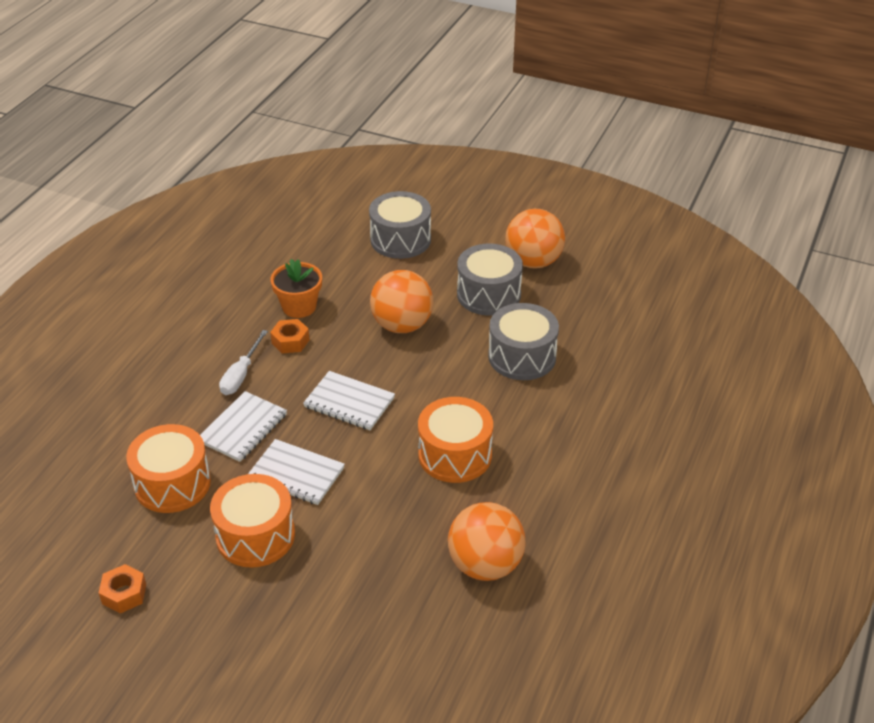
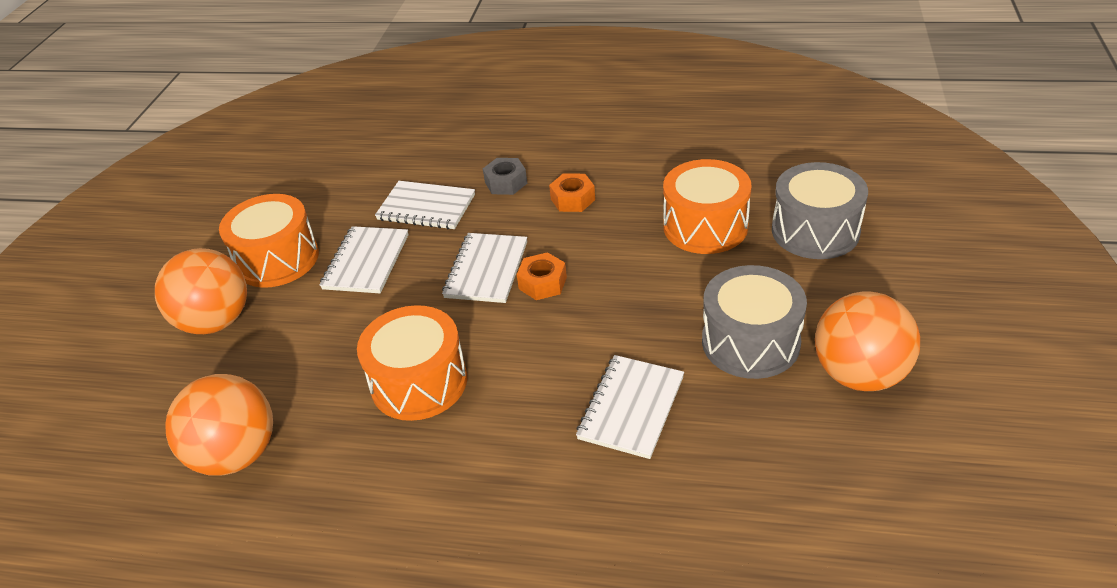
camera: 80 degrees right, 0 degrees up
(124, 594) = (206, 204): orange nut -> orange nut (542, 283)
(172, 483) = (342, 189): orange drum -> orange drum (705, 226)
(241, 375) = (506, 183): white screwdriver -> grey nut
(299, 307) = (635, 188): orange flower pot -> none
(402, 325) = (642, 276): orange ball -> orange ball (216, 321)
(522, 357) = (631, 408): grey drum -> white notebook

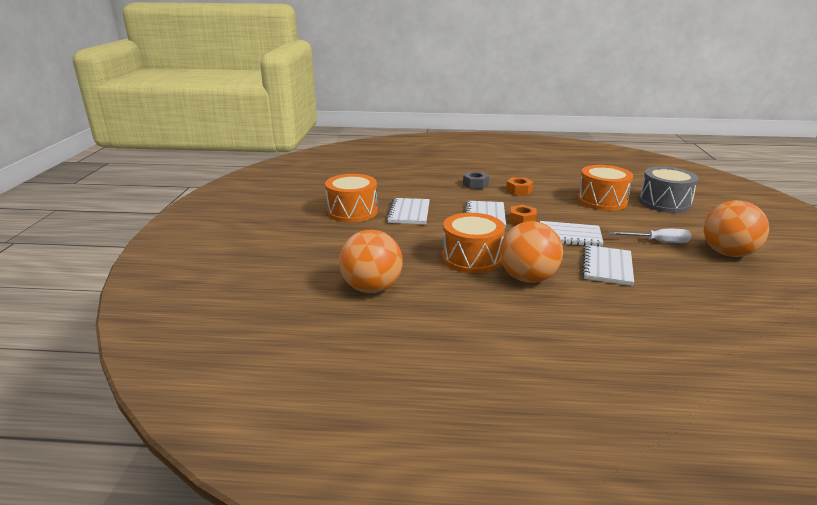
camera: 10 degrees left, 15 degrees down
(216, 321) = (326, 235): orange ball -> orange ball (527, 278)
(426, 207) = (433, 193): white notebook -> white notebook (569, 236)
(750, 342) = (658, 242): grey drum -> white screwdriver

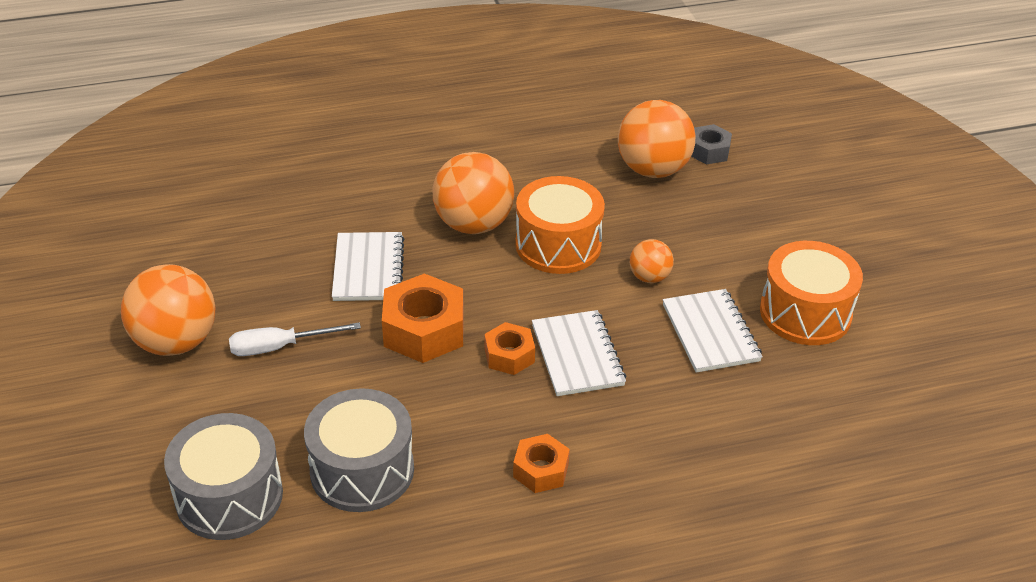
camera: 160 degrees right, 15 degrees up
(424, 236) = (649, 277): none -> orange ball
(475, 184) = (642, 475): grey nut -> grey nut (709, 151)
(569, 236) = (424, 330): white notebook -> orange nut
(602, 201) = (362, 470): orange drum -> grey drum

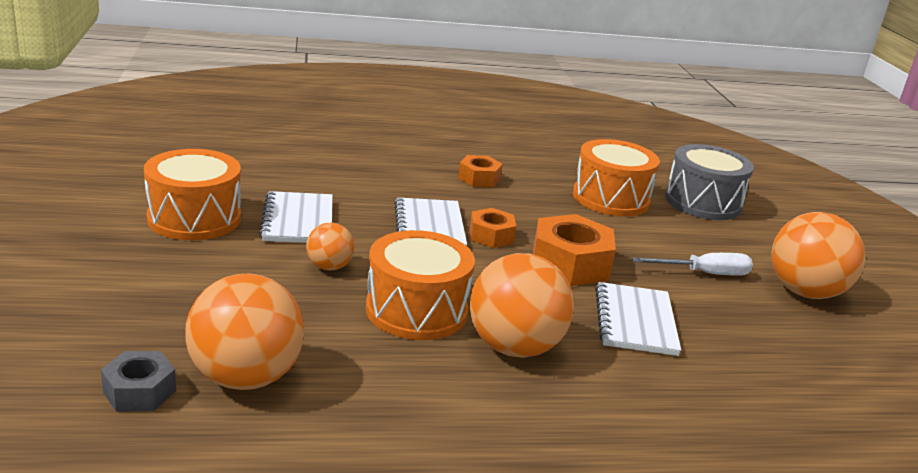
camera: 175 degrees left, 15 degrees down
(362, 470) = (610, 198): grey drum -> orange drum

